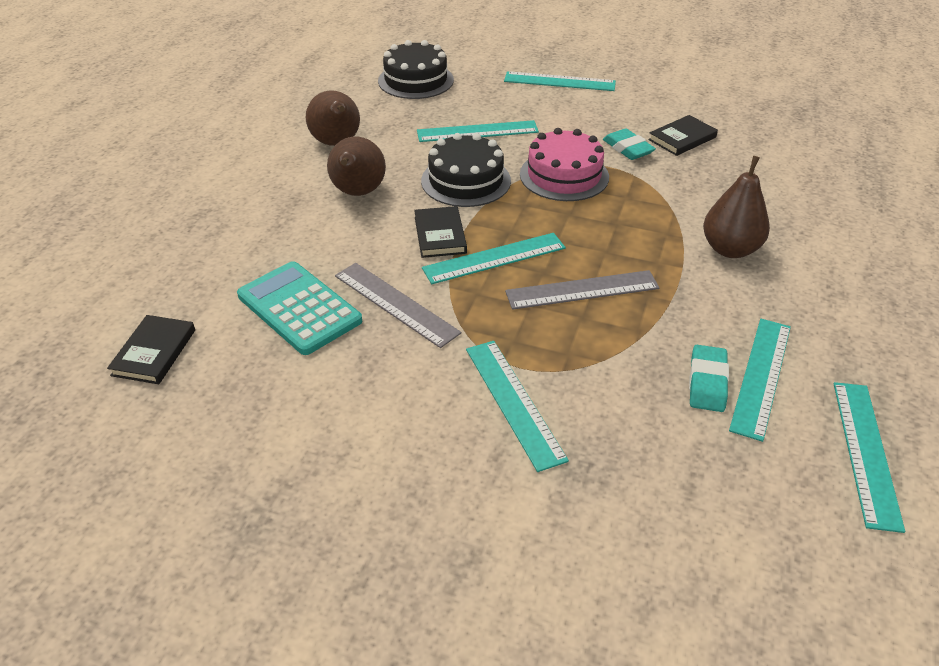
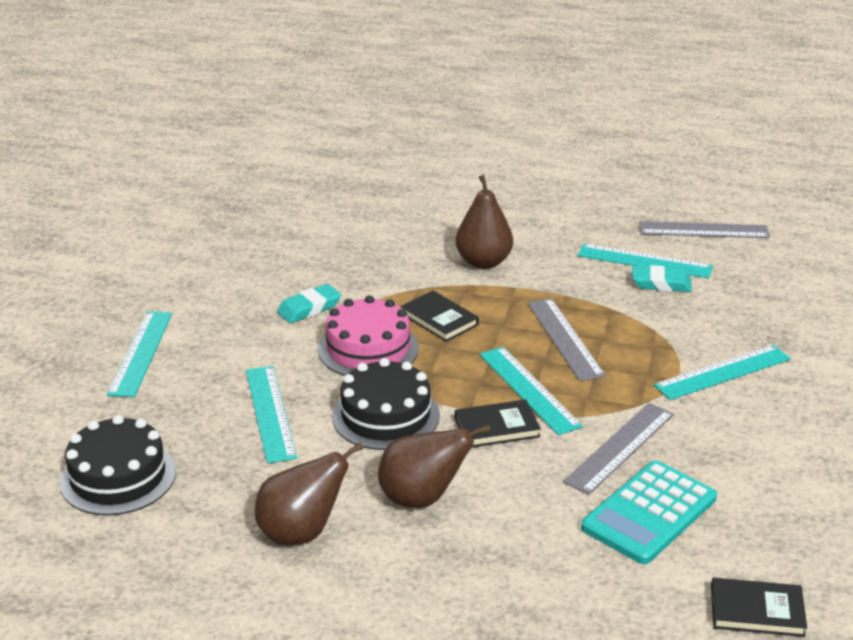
camera: 95 degrees left, 10 degrees down
(682, 138) = (287, 275): black book -> black book (439, 319)
(865, 452) = (703, 230): turquoise ruler -> grey ruler

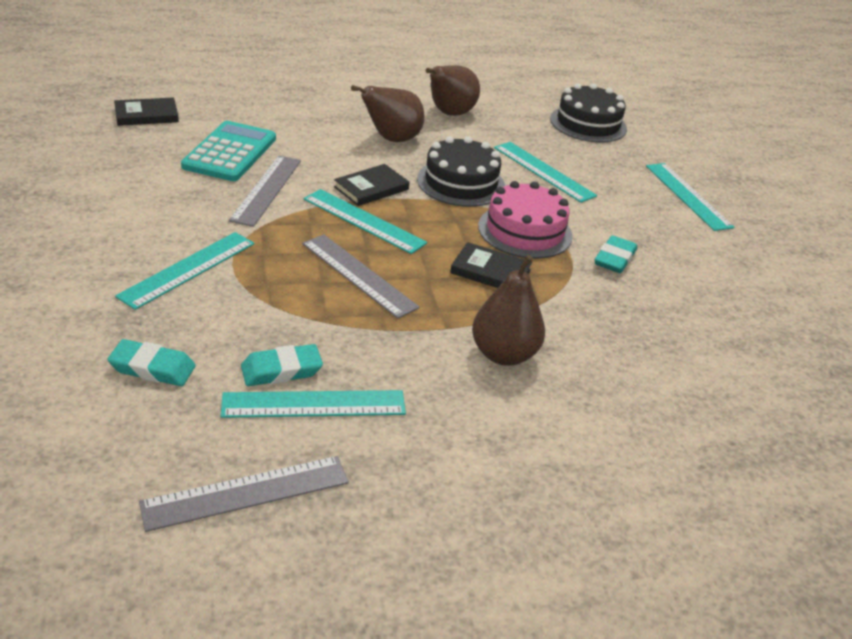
camera: 150 degrees right, 5 degrees up
(759, 302) = (152, 368): none -> turquoise eraser

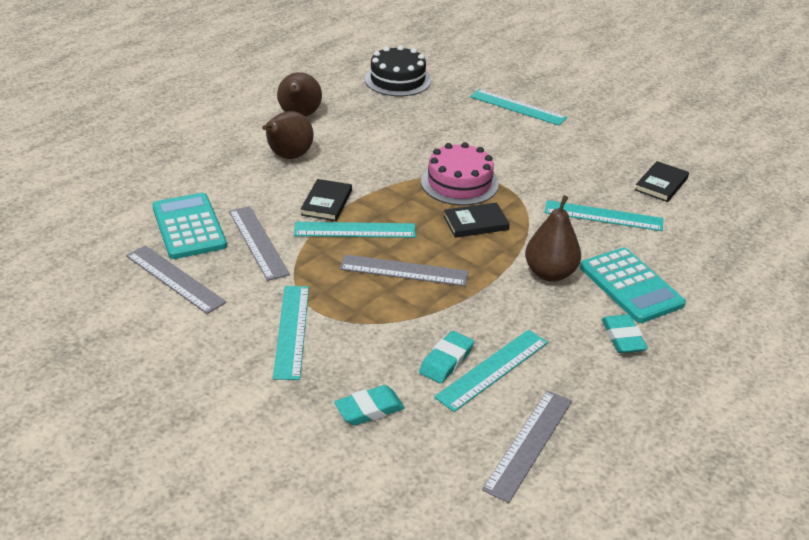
camera: 35 degrees left, 0 degrees up
(146, 115) = (75, 229): black book -> black book (661, 184)
(161, 183) = (175, 279): none -> grey ruler
(461, 183) = (377, 168): black cake -> none
(543, 171) = (416, 132): turquoise ruler -> turquoise ruler (603, 216)
(581, 415) = (631, 286): none -> turquoise calculator
(614, 259) = (531, 175): turquoise eraser -> turquoise eraser (623, 338)

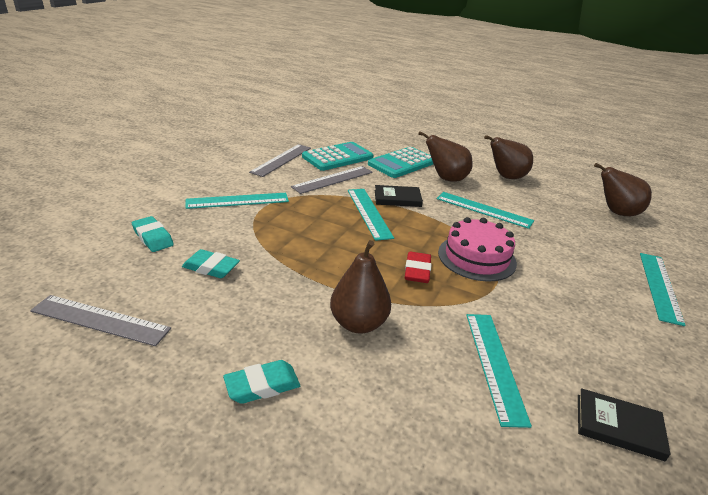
camera: 75 degrees right, 5 degrees down
(397, 80) = (616, 213): black cake -> brown pear
(404, 270) = (325, 238): grey ruler -> none
(475, 223) = (417, 271): black book -> red eraser
(493, 369) = (201, 293): turquoise ruler -> turquoise ruler (483, 210)
(631, 286) = (363, 393): turquoise calculator -> turquoise calculator (402, 163)

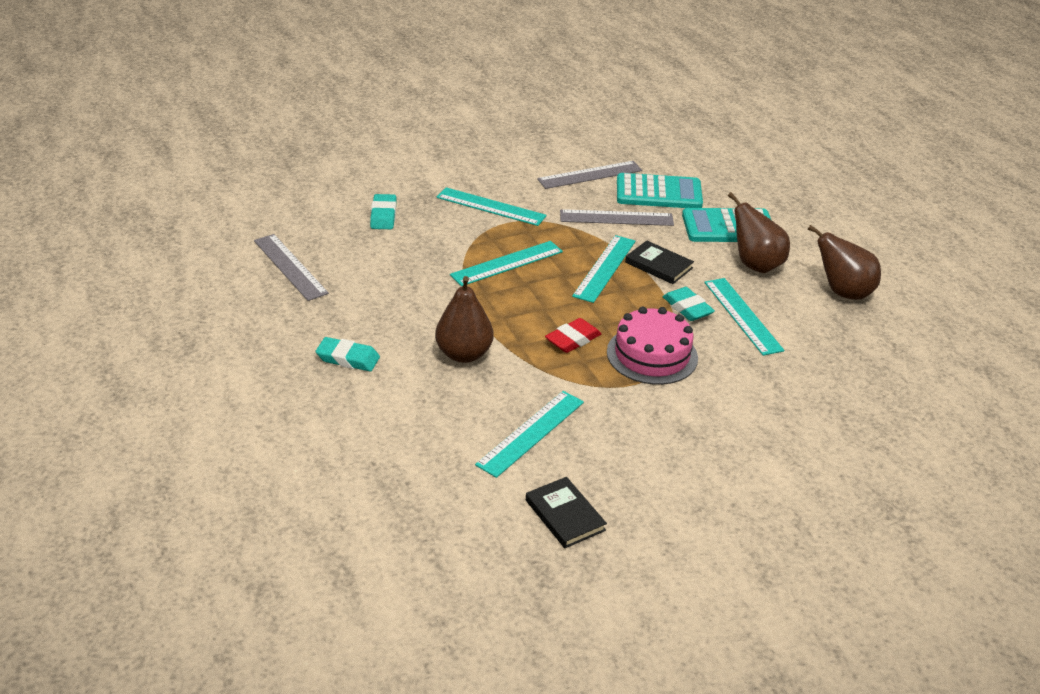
camera: 40 degrees right, 5 degrees up
(211, 268) = (401, 260): turquoise eraser -> turquoise eraser (687, 308)
(616, 213) = (920, 389): brown pear -> none
(660, 286) = (813, 469): turquoise ruler -> turquoise ruler (507, 263)

